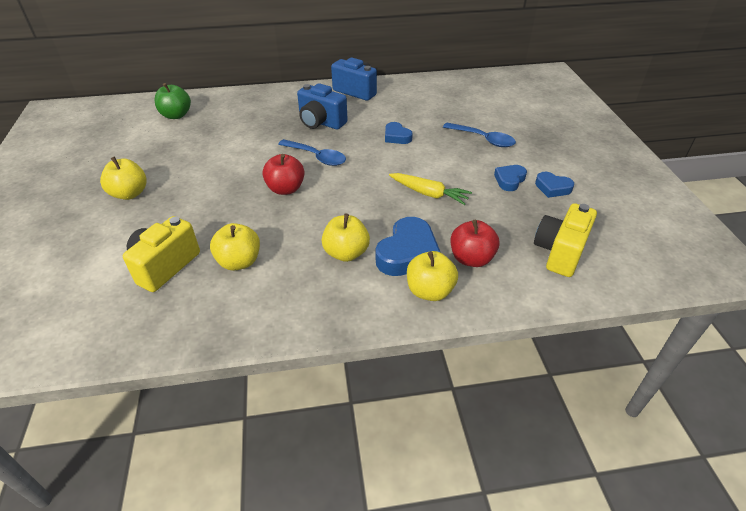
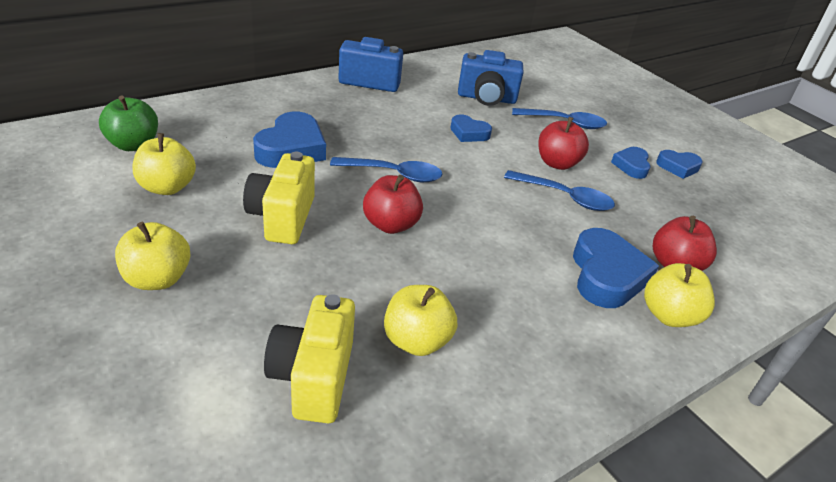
camera: 30 degrees left, 5 degrees down
(264, 130) = (291, 148): none -> blue heart
(321, 122) = (360, 128): blue camera -> blue camera (486, 98)
(346, 253) = (539, 293): yellow apple -> yellow apple (167, 187)
(429, 194) = (565, 197): yellow carrot -> blue spoon
(446, 168) = (557, 163): none -> red apple
(559, 252) = (746, 237): yellow camera -> yellow camera (282, 218)

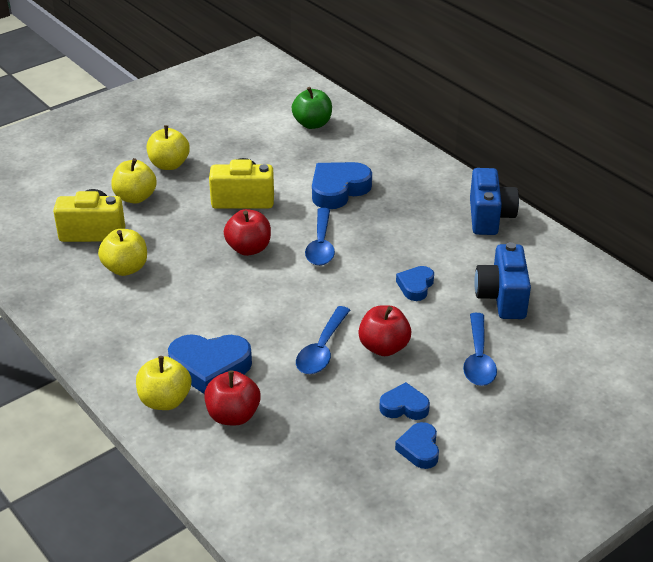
camera: 90 degrees right, 0 degrees up
(167, 187) = (264, 148): yellow apple -> yellow apple (135, 197)
(291, 148) = (338, 190): blue heart -> blue heart turned 120 degrees clockwise

